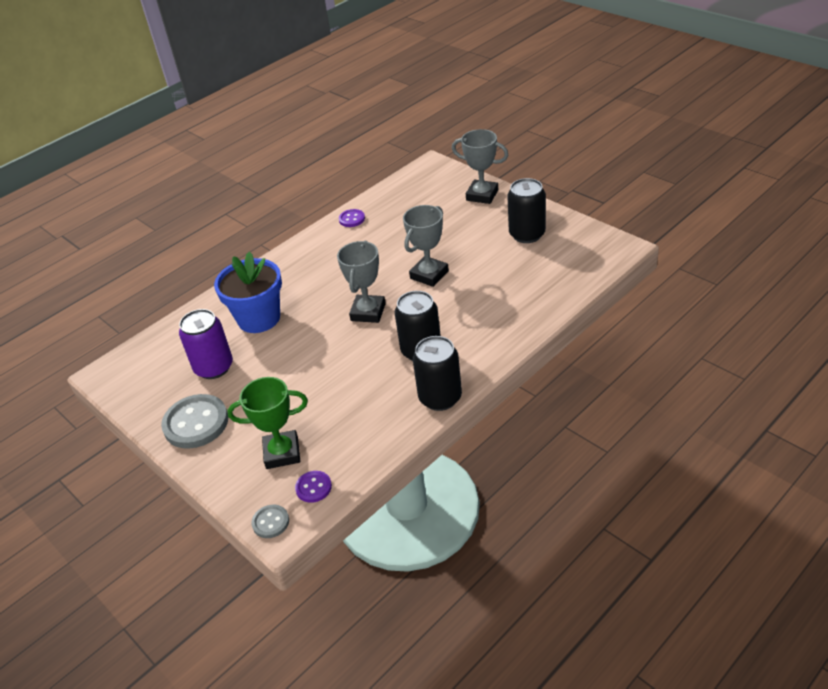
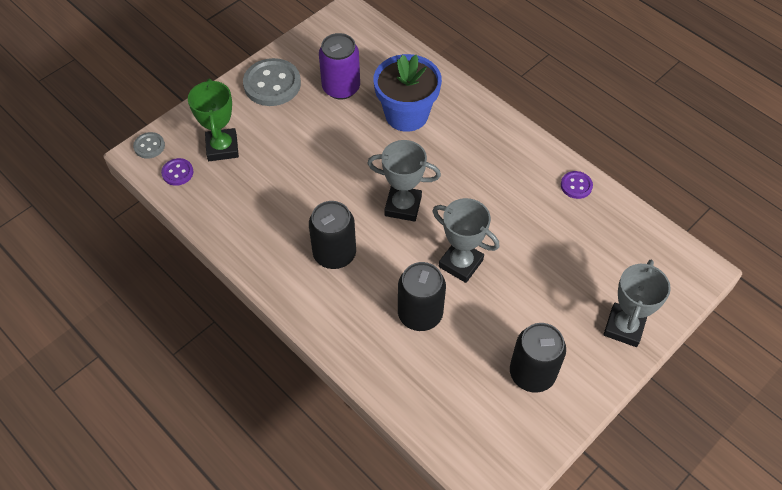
camera: 85 degrees right, 15 degrees up
(440, 398) = (263, 269): black can -> black can (420, 314)

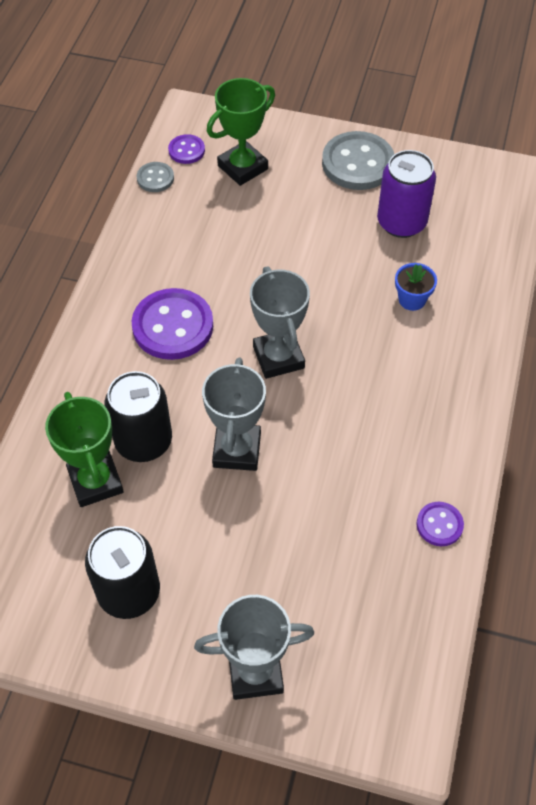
camera: 60 degrees right, 0 degrees up
(149, 146) = (203, 113): grey button -> grey button (155, 178)
(334, 254) = (173, 326): black can -> purple button
(406, 115) = (412, 299): blue flower pot -> blue flower pot, size x0.46
(435, 357) = (96, 481): none -> green trophy

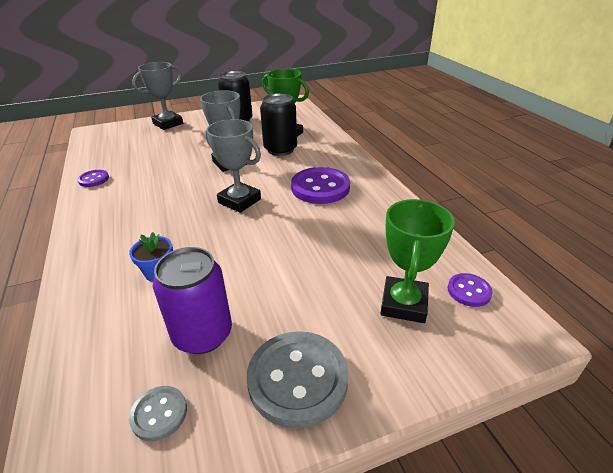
camera: 145 degrees right, 20 degrees down
(155, 178) = (454, 255): grey button -> grey button (159, 414)

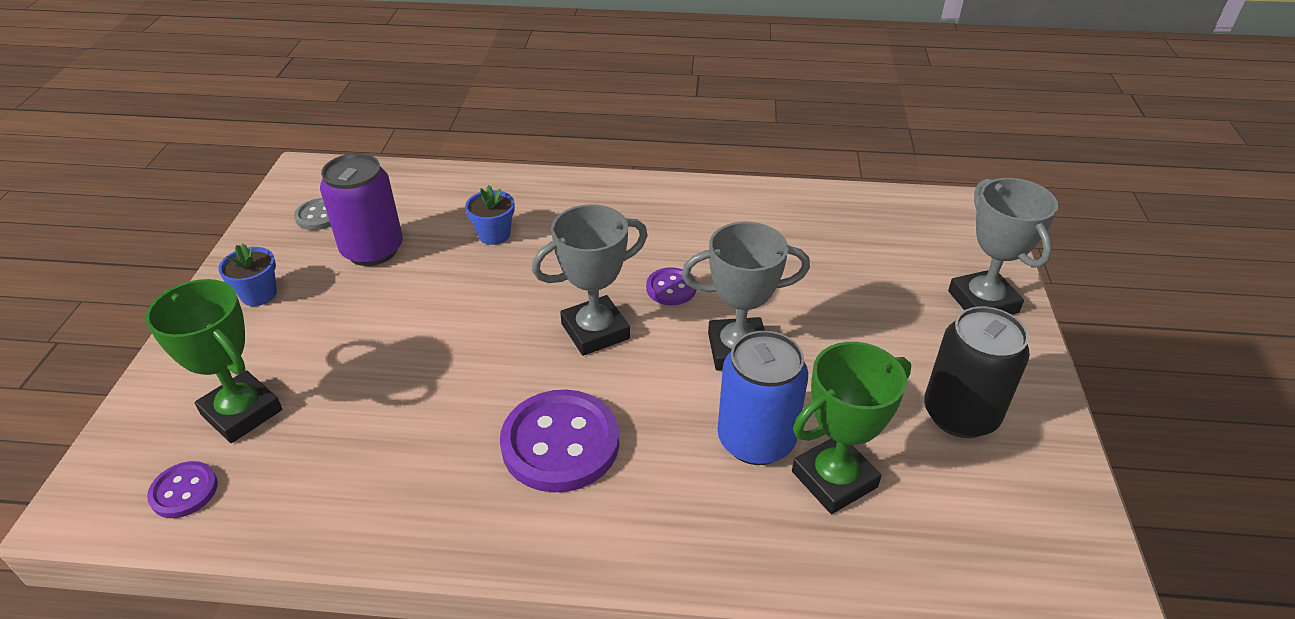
camera: 115 degrees right, 5 degrees up
(94, 179) = (769, 202): purple button -> purple button (671, 288)
(280, 149) = (756, 440): black can -> blue can
(297, 379) = (259, 294): grey button -> blue flower pot

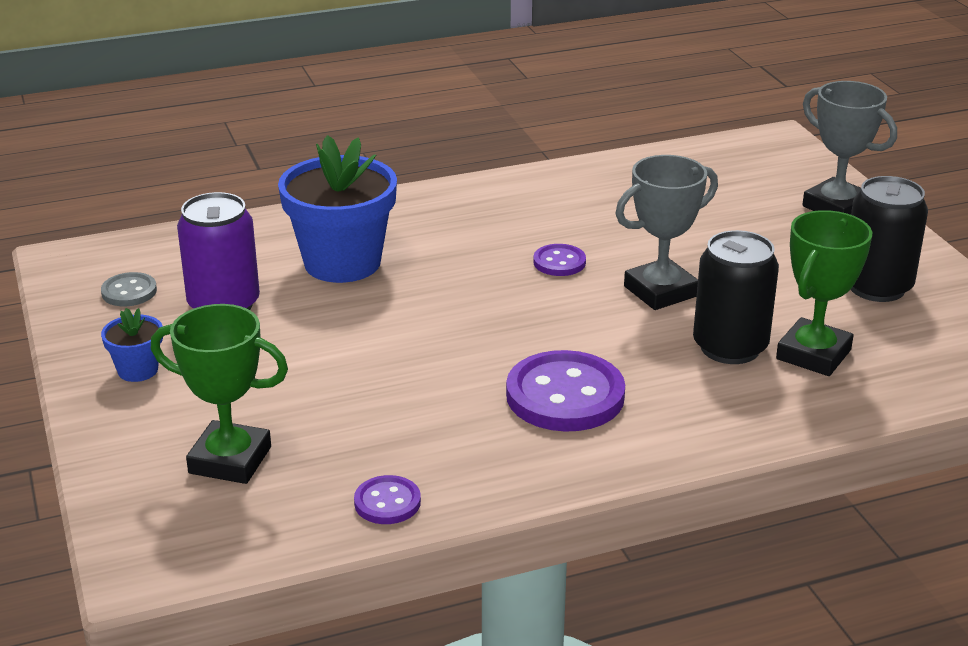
camera: 25 degrees left, 10 degrees down
(184, 491) = (239, 529): purple button -> purple button (387, 502)
(494, 235) = (342, 263): blue flower pot -> blue flower pot, size x2.15
(595, 331) = (519, 311): grey trophy -> none
(756, 440) = (730, 347): blue can -> black can

